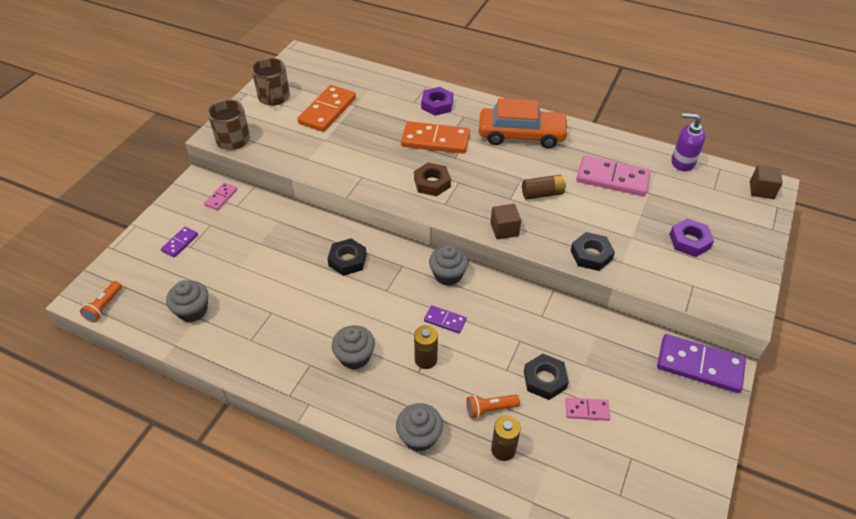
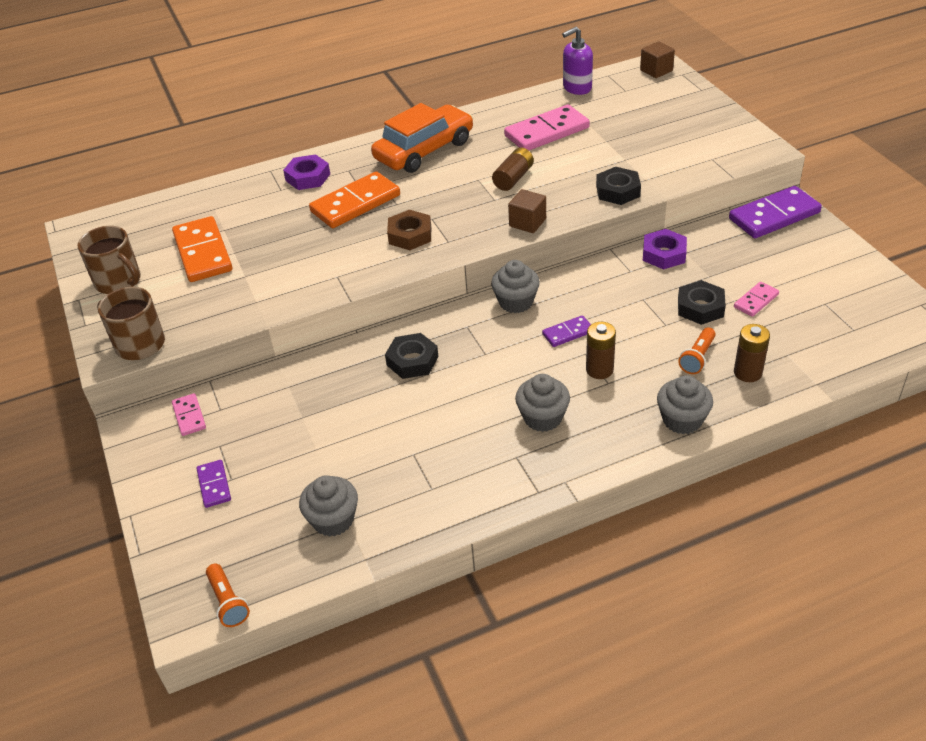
camera: 45 degrees left, 5 degrees down
(689, 241) = (665, 134): purple nut -> purple nut (664, 254)

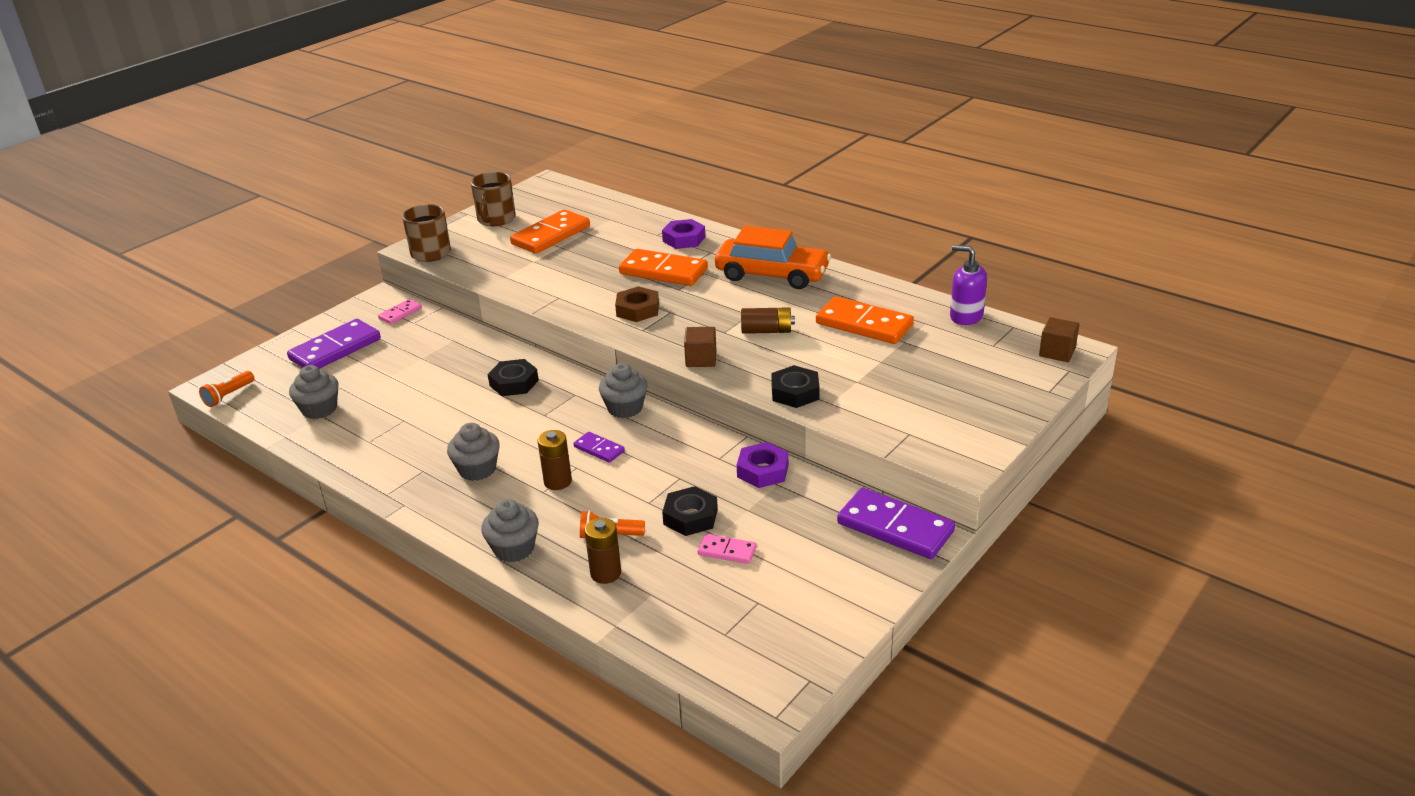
camera: 60 degrees right, 10 degrees down
(214, 485) = (335, 349): purple domino -> purple domino, size x1.98
(546, 132) = (864, 324): pink domino -> orange domino

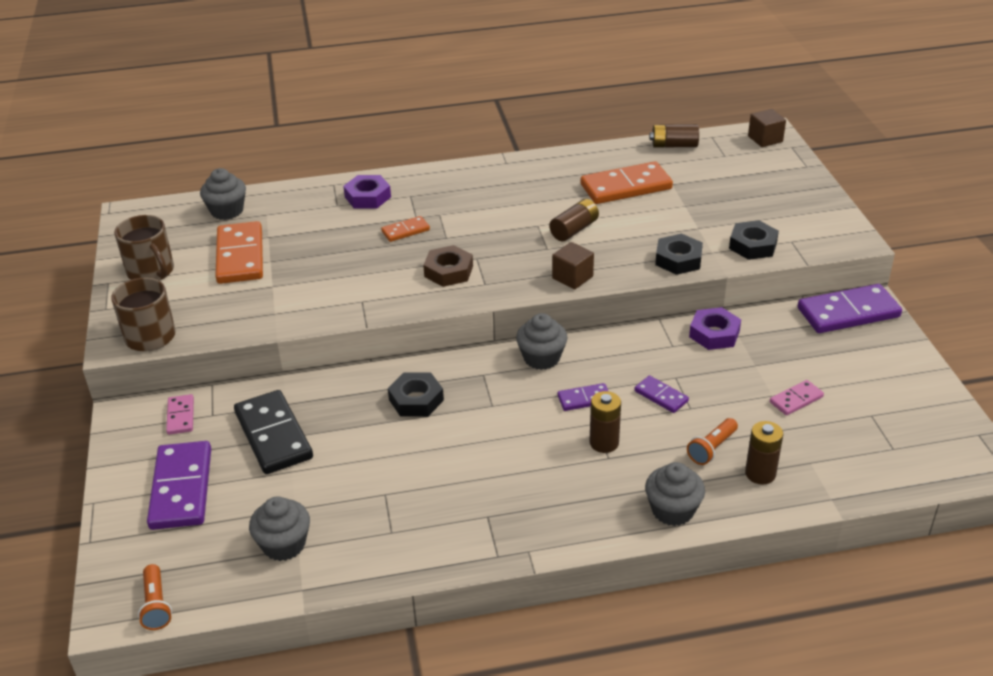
camera: 50 degrees left, 5 degrees up
(417, 352) = (273, 435): none -> black domino
(477, 469) = (528, 481): grey cupcake -> grey cupcake (227, 211)
(646, 482) = (661, 396): none -> purple domino
(663, 271) = (405, 231): orange domino -> orange domino, size x0.51
(690, 517) = (733, 396): black nut -> black nut (753, 245)
(772, 274) = (493, 187): orange car -> none
(966, 316) = (674, 145): purple soap dispenser -> brown battery

